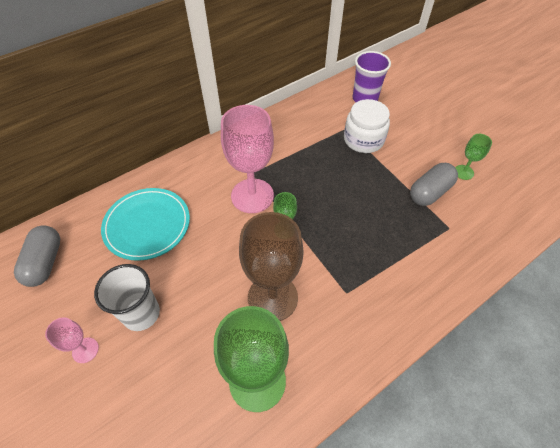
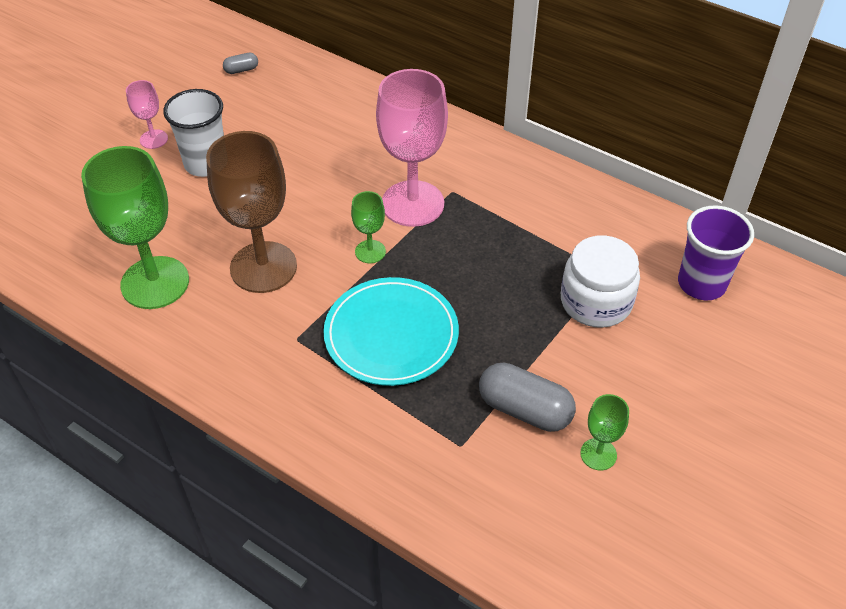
camera: 70 degrees right, 5 degrees down
(45, 262) = (241, 70): grey capsule -> grey capsule, size x0.48
(147, 225) = (322, 125): turquoise plate -> turquoise plate (391, 334)

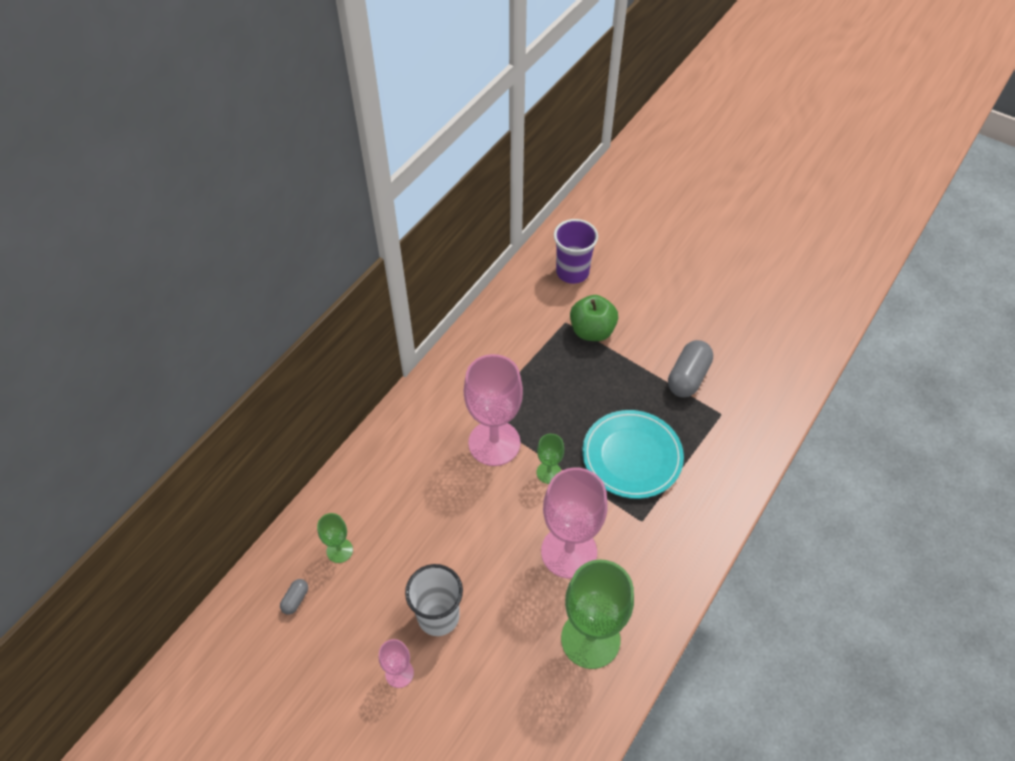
camera: 90 degrees left, 5 degrees up
(241, 70) = (295, 599): grey capsule -> grey capsule turned 45 degrees clockwise
(263, 267) = (569, 552): brown goblet -> pink goblet
(596, 301) = (592, 331): white jar -> green apple
(598, 454) = (716, 341): green goblet -> green goblet (339, 550)

